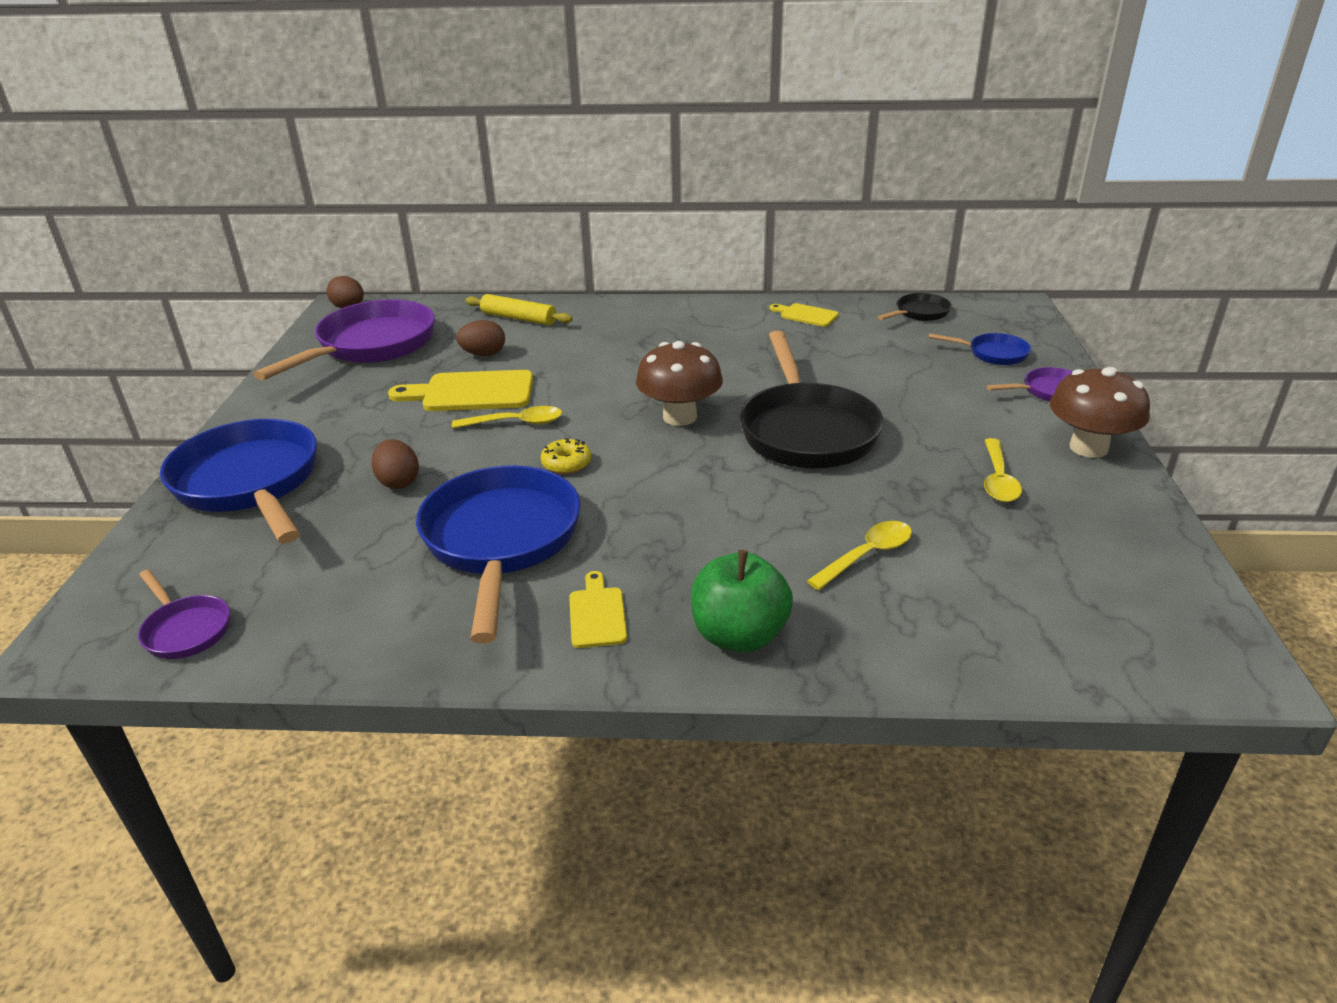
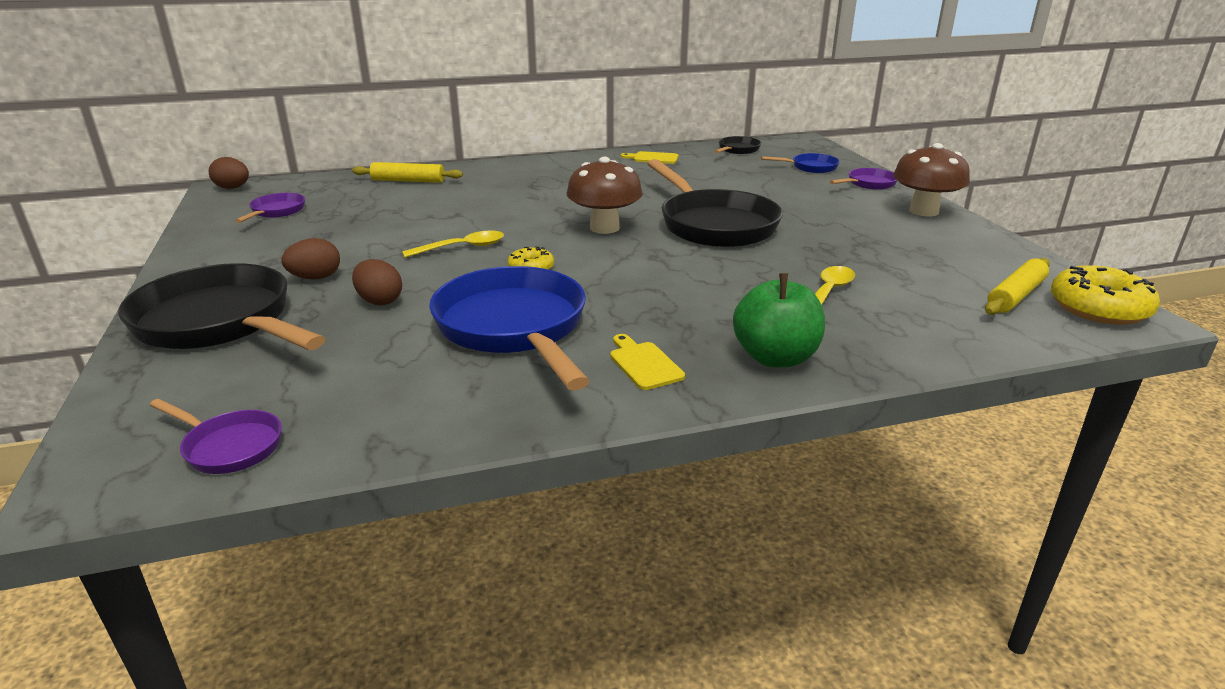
camera: 20 degrees left, 5 degrees down
(250, 484) = (220, 323): blue pan -> black pan
(371, 346) = (276, 211): purple pan -> purple pan, size x0.47
(471, 392) = (403, 232): yellow cutting board -> none
(484, 354) = (394, 206): brown egg -> brown egg (315, 278)
(998, 480) = (880, 236): yellow spoon -> none
(1101, 604) = (1015, 296): none -> yellow rolling pin
(1199, 645) = (1098, 308): none -> yellow donut

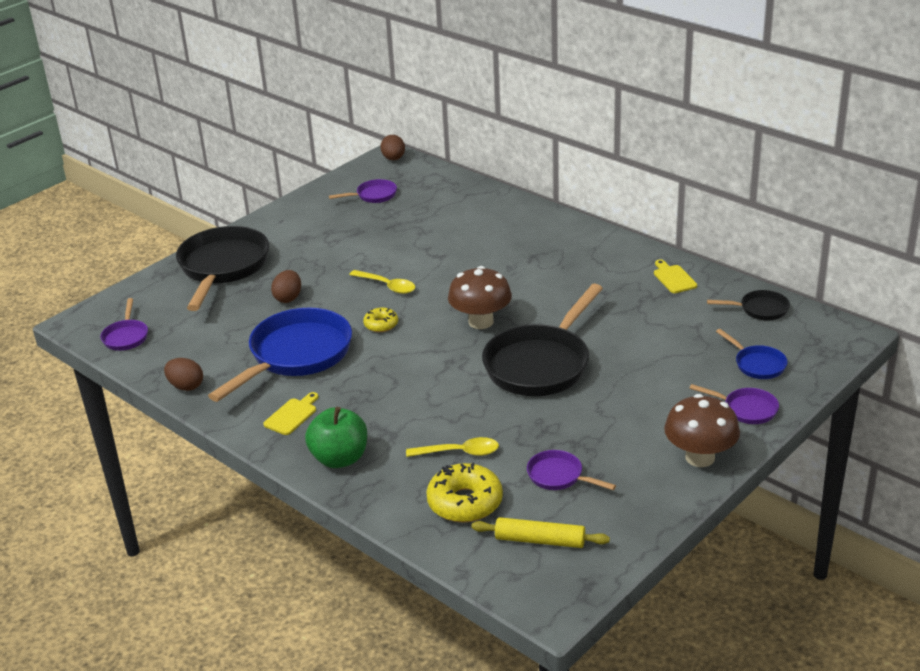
camera: 60 degrees right, 5 degrees up
(315, 278) = (297, 263): brown egg -> brown egg (186, 386)
(408, 181) = (482, 206): yellow rolling pin -> none
(910, 262) = (559, 476): none -> purple pan
(1098, 308) = (554, 586): yellow donut -> yellow donut (465, 502)

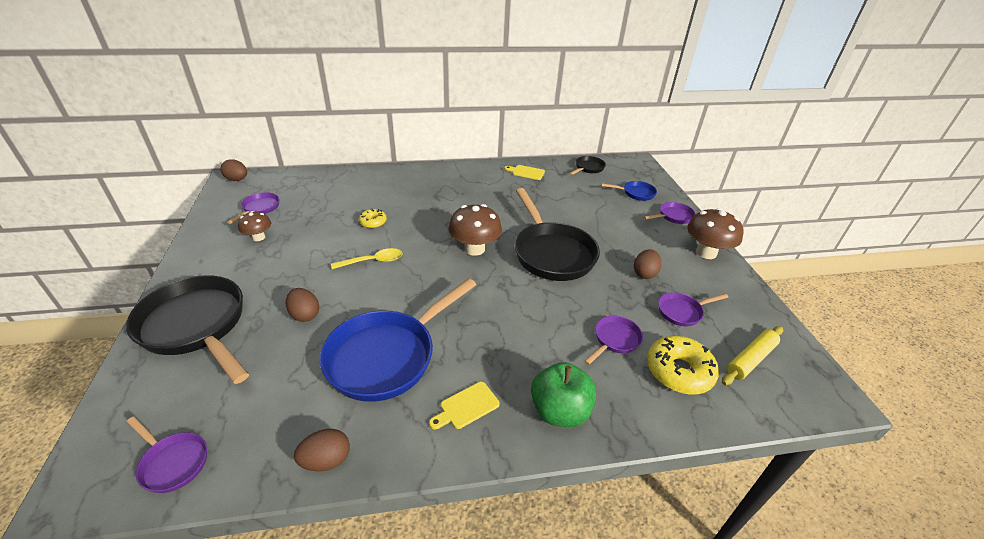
camera: 55 degrees left, 5 degrees up
(292, 415) = (466, 406): yellow cutting board -> yellow cutting board turned 105 degrees counterclockwise
(296, 356) = (387, 356): blue pan -> blue pan turned 120 degrees counterclockwise
(339, 222) = (258, 237): none -> brown mushroom
(381, 325) = (414, 290): yellow donut -> yellow donut (373, 222)
(459, 452) = (614, 340): yellow spoon -> purple pan
(591, 431) = (644, 273): none -> brown egg

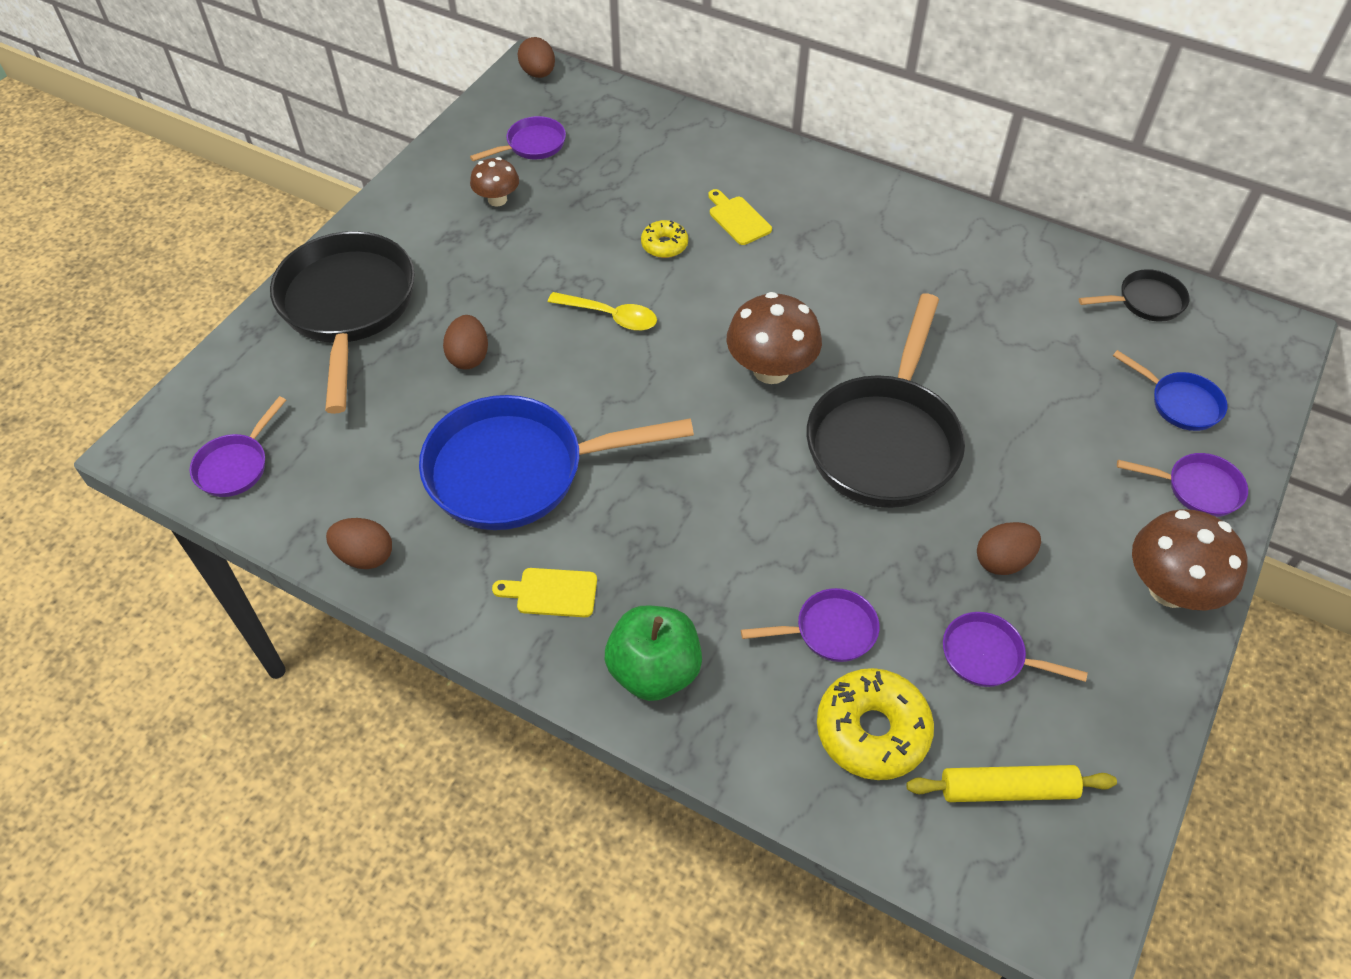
camera: 40 degrees right, 15 degrees up
(172, 462) = (236, 465): purple pan -> purple pan turned 45 degrees clockwise
(526, 172) = (1009, 257): yellow cutting board -> yellow cutting board (738, 219)

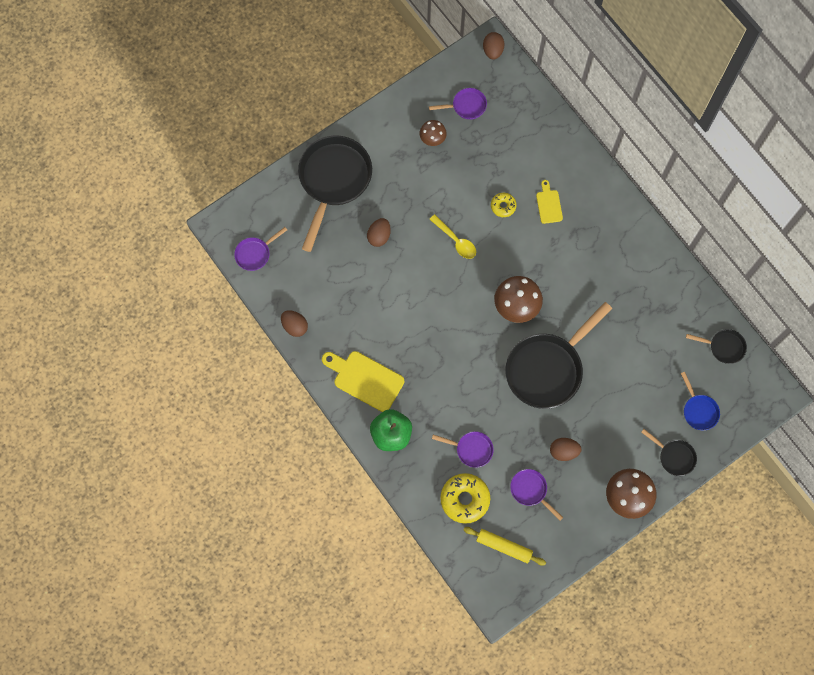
camera: 25 degrees right, 20 degrees up
(518, 471) = (376, 311): blue pan -> none
(552, 592) = (365, 379): yellow cutting board -> yellow cutting board, size x1.80
(1197, 488) = (674, 456): purple pan -> black pan

